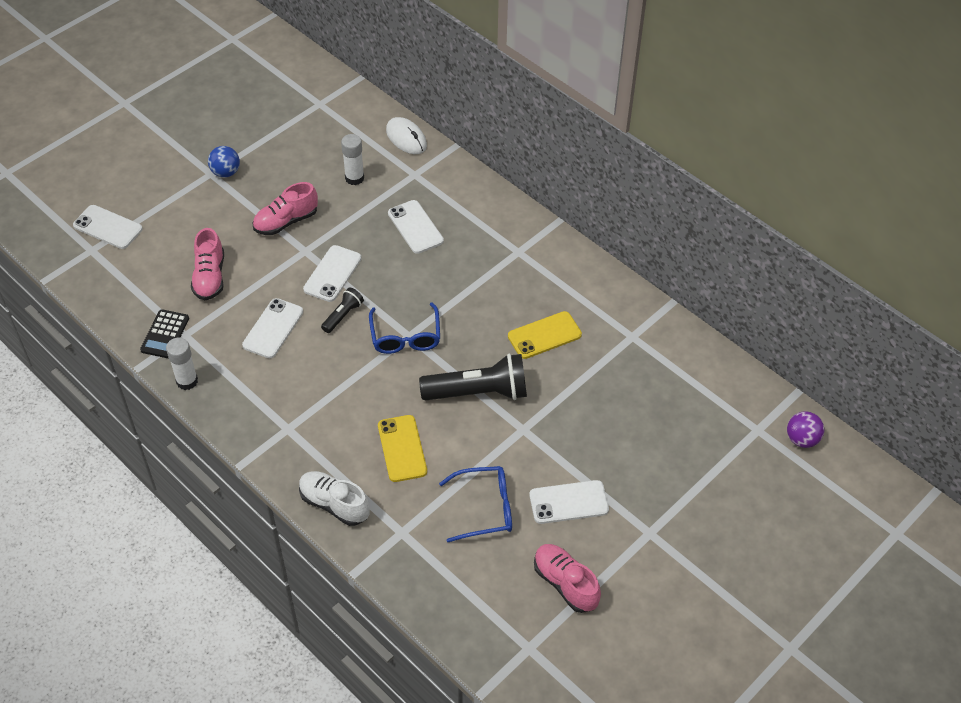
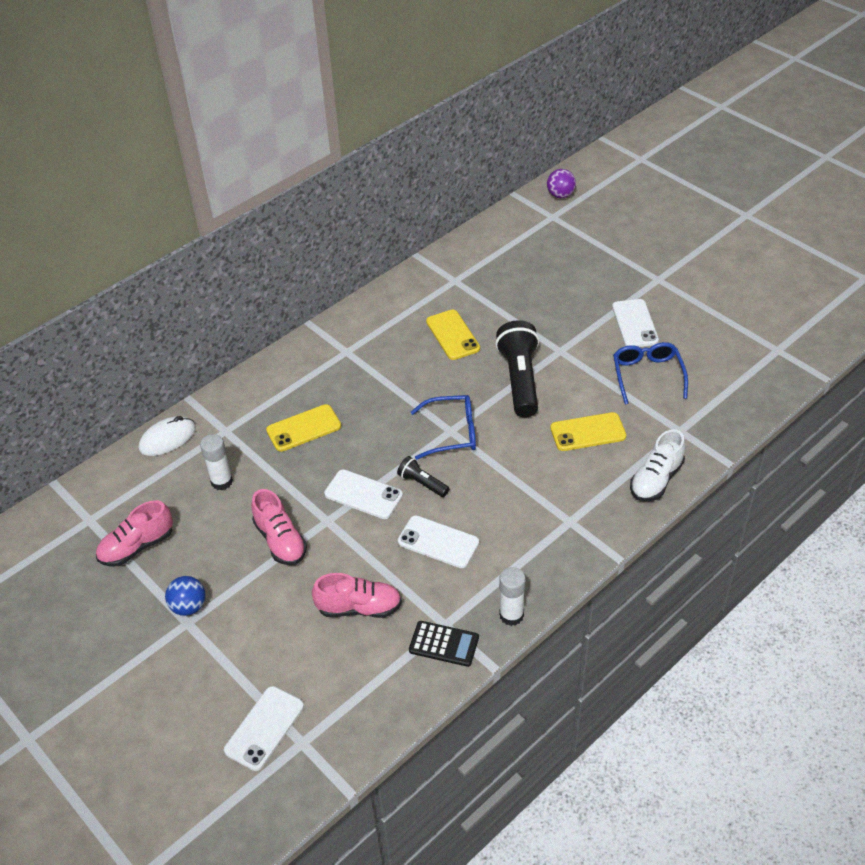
camera: 85 degrees left, 5 degrees down
(415, 227) = (303, 428): white phone -> yellow phone
(565, 584) = (714, 327): pink shoe -> pink shoe (137, 547)

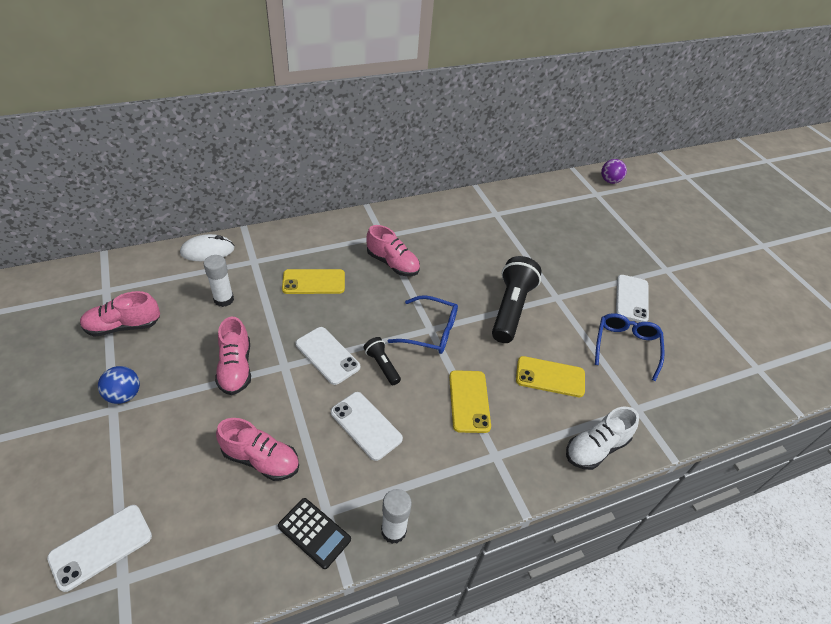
camera: 15 degrees right, 0 degrees up
(374, 378) = (392, 263): none -> pink shoe
(452, 335) = (473, 253): yellow phone -> yellow phone (469, 401)

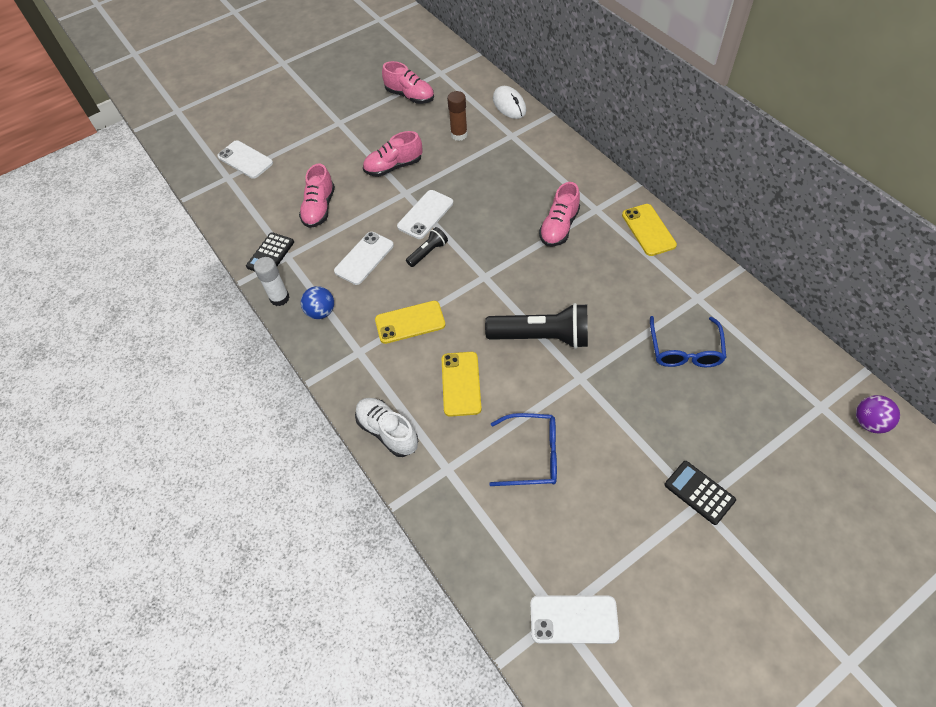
camera: 85 degrees right, 10 degrees up
(123, 326) = (410, 96): pink shoe -> pink shoe turned 150 degrees clockwise
(124, 395) = (351, 122): blue ball -> blue ball (321, 312)
(224, 299) = (459, 135): white glue stick -> brown glue stick
(314, 282) = (505, 180): yellow phone -> yellow phone (648, 230)
(431, 331) = (481, 277): blue glasses -> blue glasses (685, 350)
(631, 298) = (617, 459): white phone -> white phone (573, 619)
(658, 266) = (699, 492): none -> black calculator

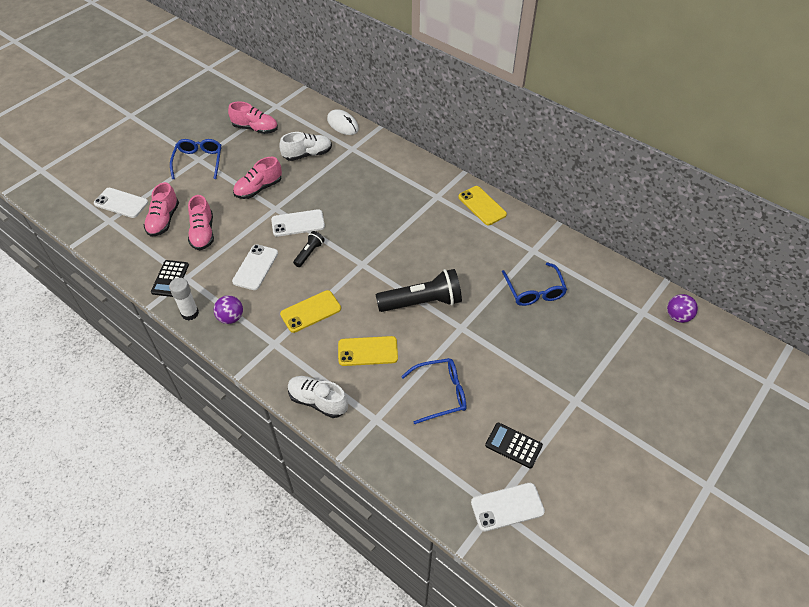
camera: 20 degrees left, 5 degrees down
(321, 312) = (231, 318): blue ball -> purple ball
(338, 125) = (199, 161): none -> blue glasses
(425, 214) = (298, 223): white phone -> white phone turned 60 degrees clockwise
(459, 135) = (307, 154): brown glue stick -> white shoe
(461, 384) = (368, 351): yellow phone -> yellow phone turned 75 degrees counterclockwise
(559, 227) = (411, 215): pink shoe -> pink shoe (163, 220)
(699, 492) = (573, 392): black calculator -> black calculator (513, 445)

